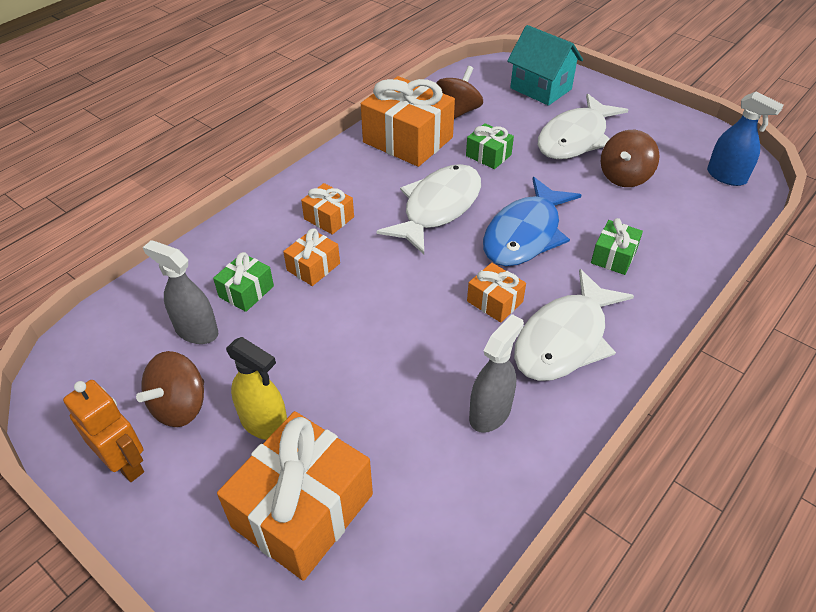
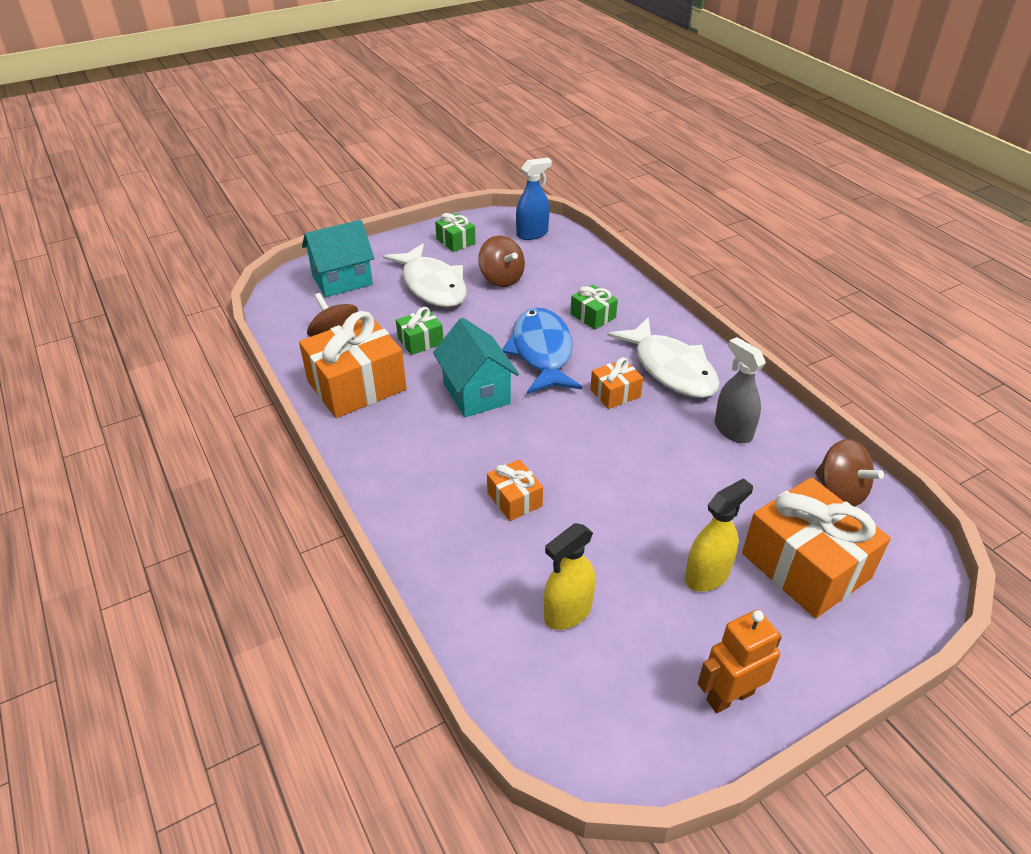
camera: 70 degrees left, 5 degrees down
(180, 406) = (668, 640): brown spinning top -> brown spinning top (840, 492)
(196, 331) = (567, 612): grey spray bottle -> yellow spray bottle
(246, 291) = (526, 560): green gift -> green gift (456, 241)
(329, 218) = (446, 472): orange gift -> none
(438, 208) = (476, 393): white fish -> turquoise house
(525, 234) = (542, 352): blue fish -> blue fish turned 150 degrees counterclockwise

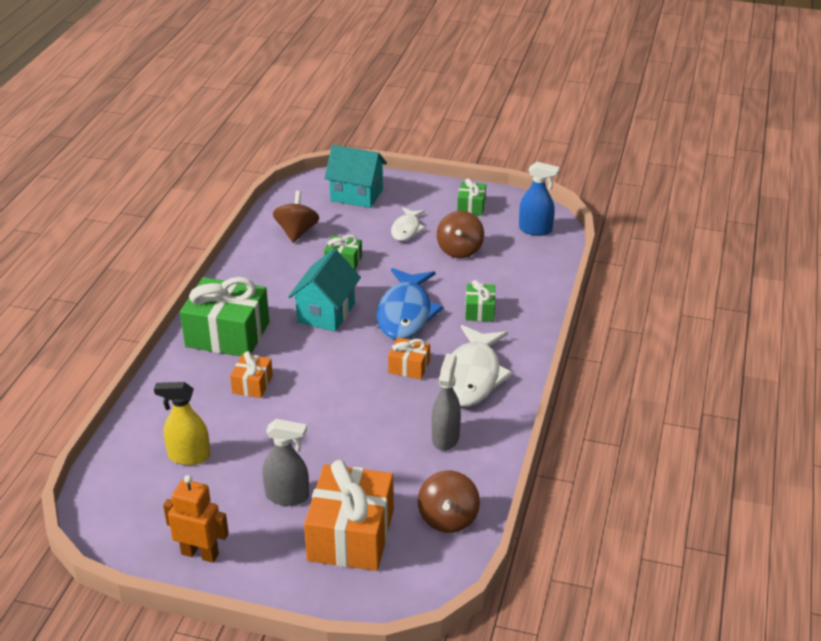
camera: 45 degrees right, 5 degrees down
(356, 385) = (268, 266): orange gift -> none
(417, 470) = (227, 334): none -> green gift
(432, 285) = (406, 229): white fish -> white fish, size x0.56
(542, 352) = (406, 313): blue fish -> blue fish turned 150 degrees clockwise
(707, 575) = (287, 496): yellow spray bottle -> grey spray bottle

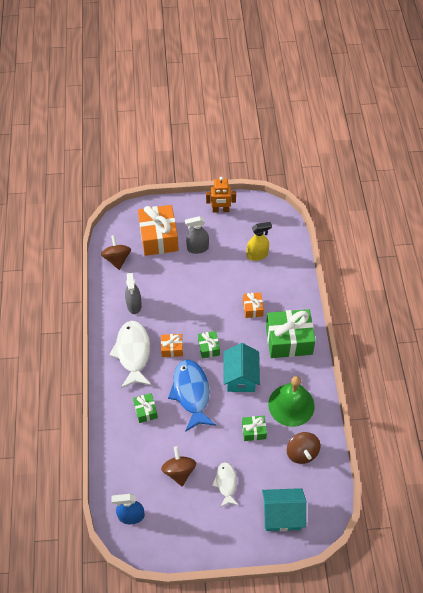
camera: 160 degrees right, 20 degrees up
(277, 272) = (291, 405): none -> green bell
(471, 206) = (188, 531): green gift -> green gift (208, 348)

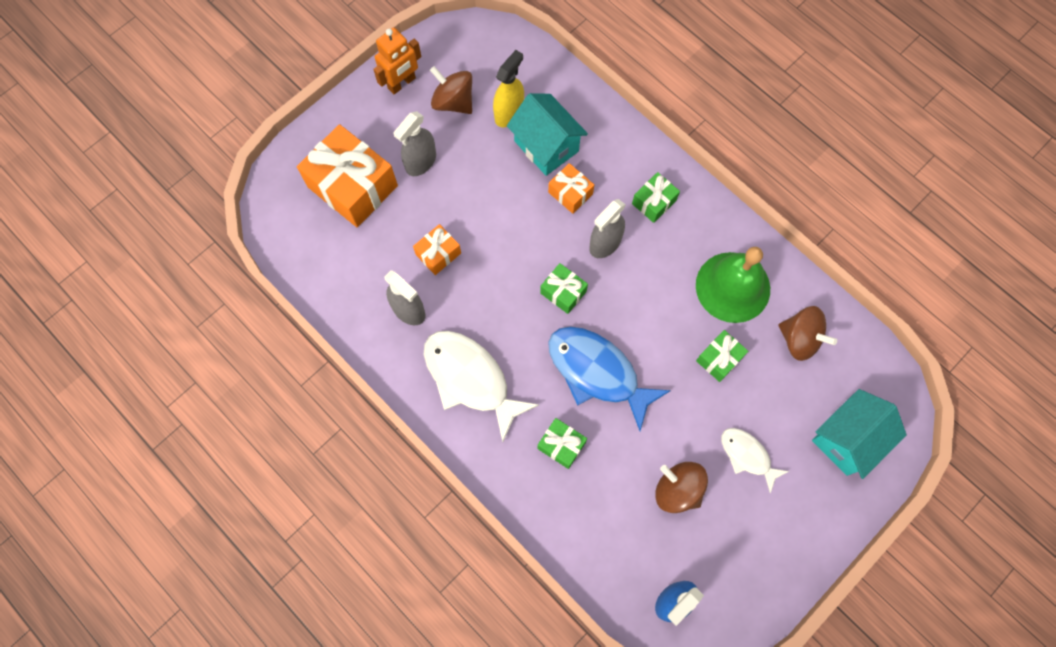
camera: 40 degrees left, 15 degrees up
(117, 259) = (322, 262): brown spinning top -> brown spinning top (453, 102)
(172, 348) = (516, 331): orange gift -> orange gift (438, 254)
(240, 377) = (639, 300): turquoise house -> turquoise house (546, 146)
(248, 341) = (605, 243): none -> grey spray bottle
(289, 340) = (654, 202): green gift -> green gift, size x0.49

